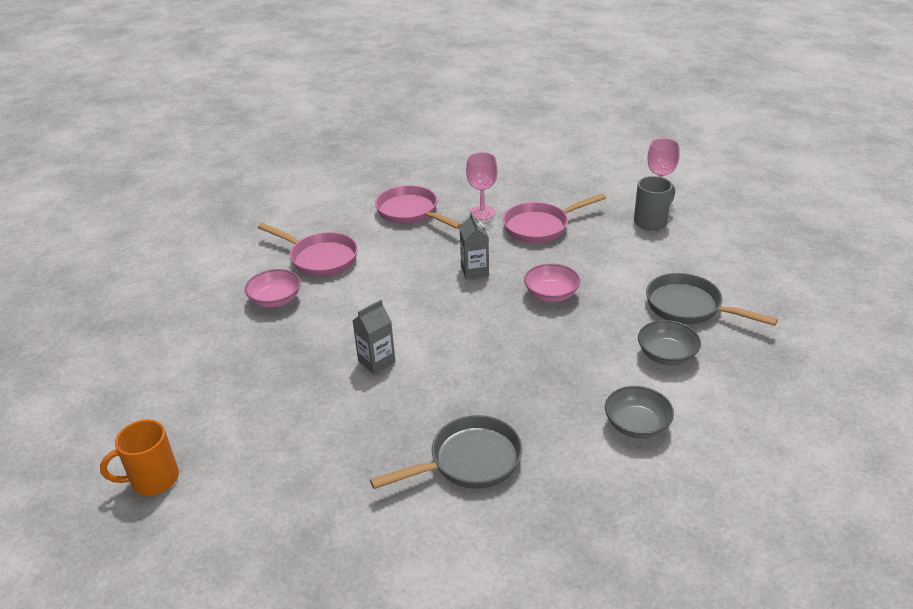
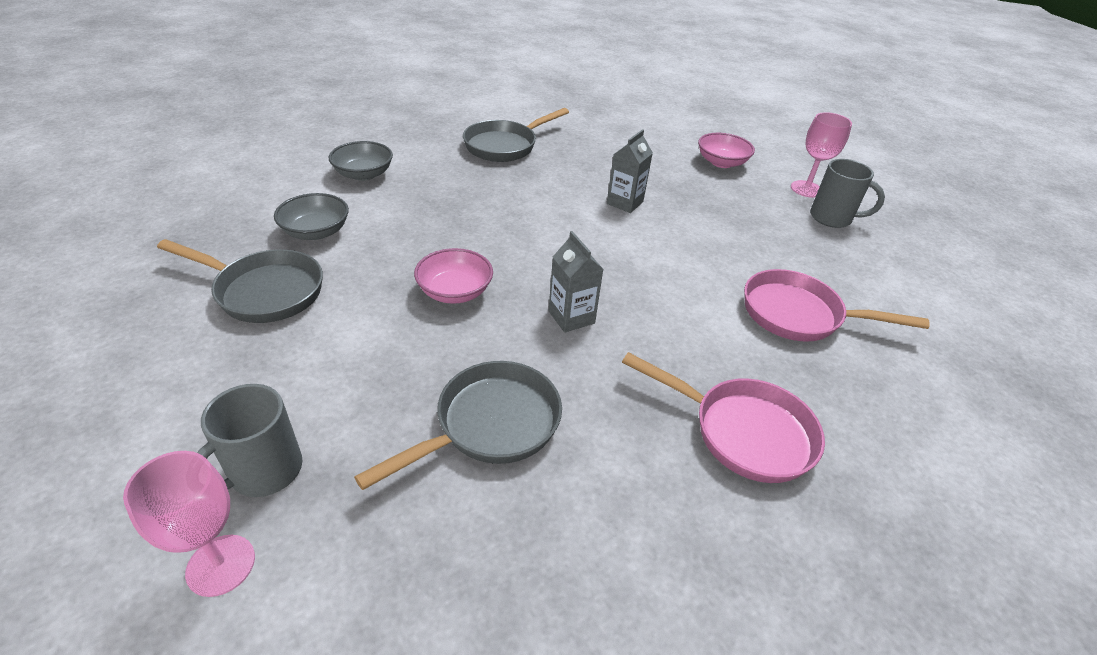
camera: 160 degrees right, 5 degrees up
(153, 479) = (723, 125): orange mug -> none
(197, 327) = (832, 218): none -> grey mug
(275, 300) = (789, 253): pink bowl -> pink bowl (721, 162)
(482, 213) = (611, 450): pink goblet -> pink goblet (806, 189)
(540, 227) = (490, 425): pink pan -> grey pan

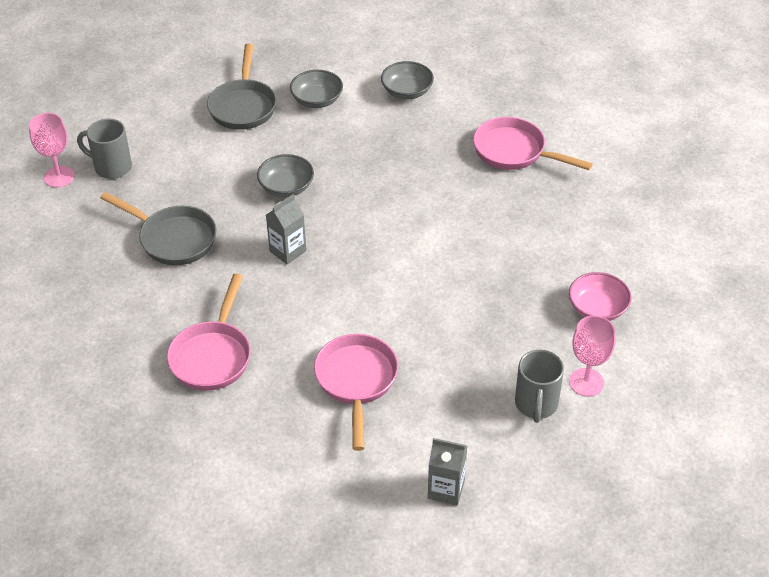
camera: 75 degrees right, 5 degrees up
(455, 291) = (286, 187): pink bowl -> grey bowl
(505, 146) = (514, 152): grey pan -> pink pan
(625, 203) = (465, 250): grey carton -> grey carton (446, 489)

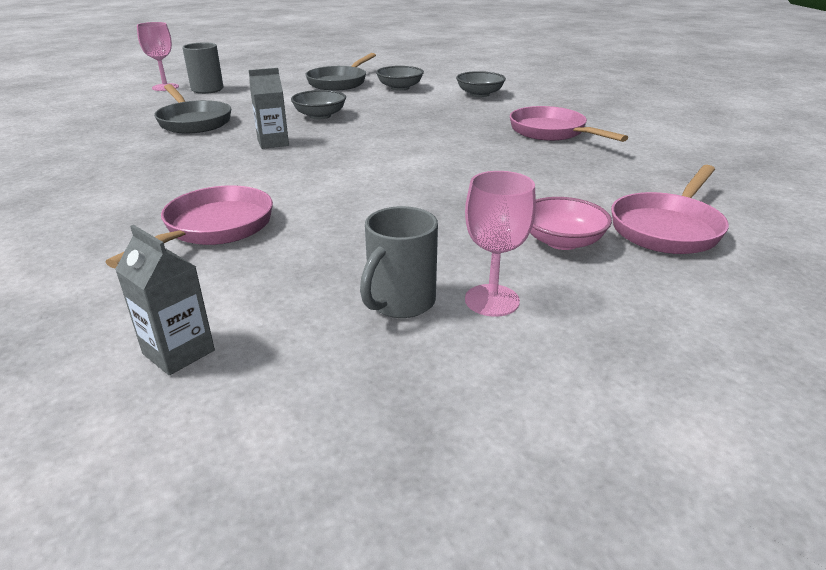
camera: 25 degrees right, 15 degrees down
(212, 356) = (114, 181): pink pan -> pink pan (667, 228)

